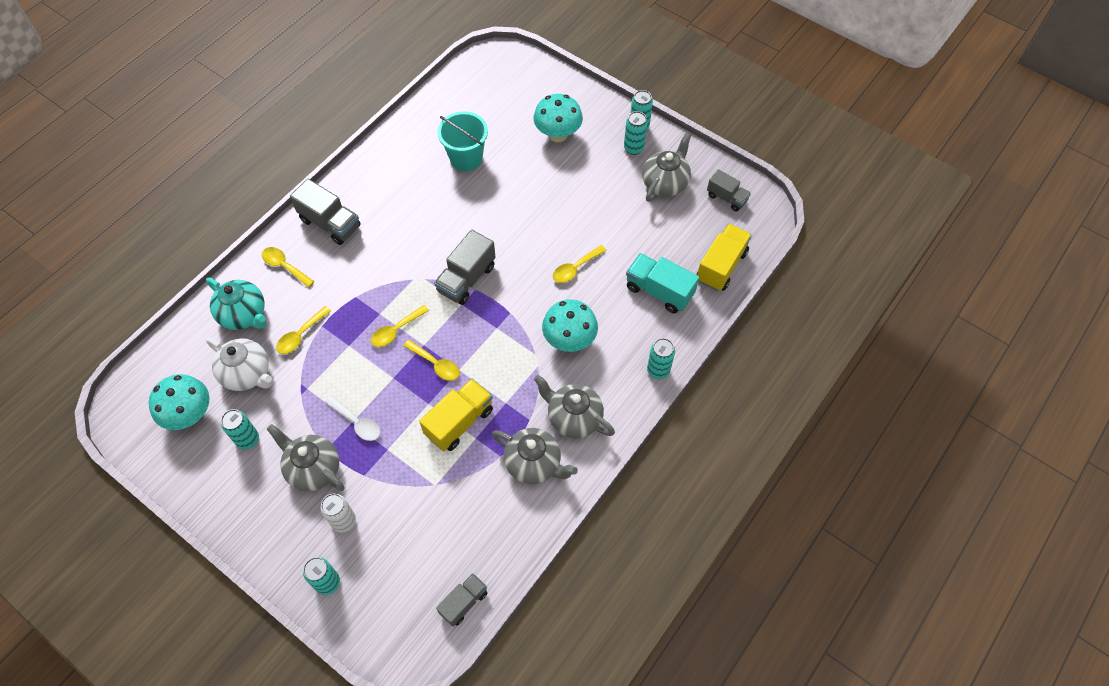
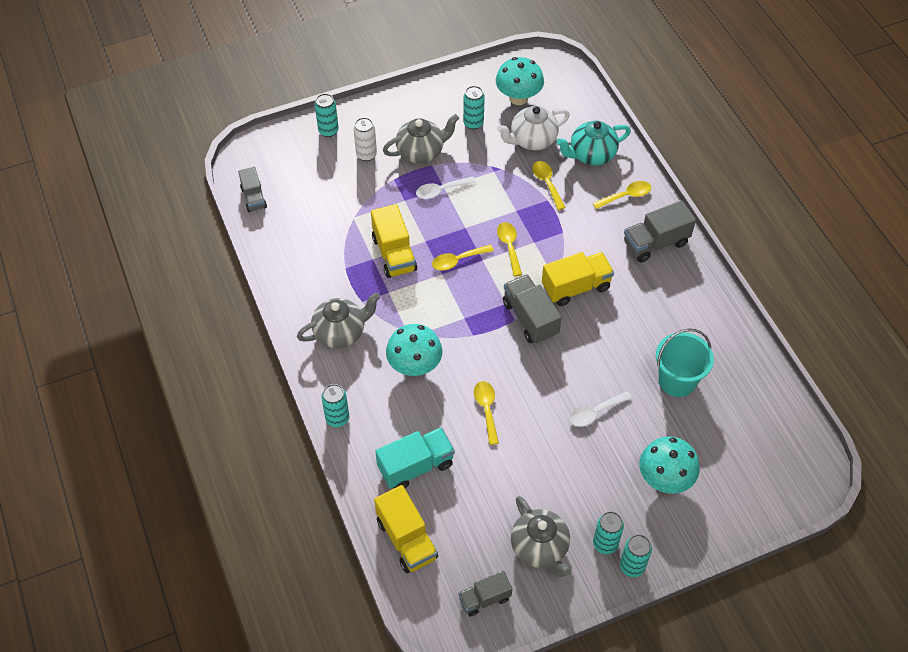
camera: 120 degrees right, 5 degrees down
(413, 260) = (576, 287): none -> yellow truck
(529, 197) = (595, 412): none -> white spoon
(534, 463) = (322, 286): grey teapot -> none

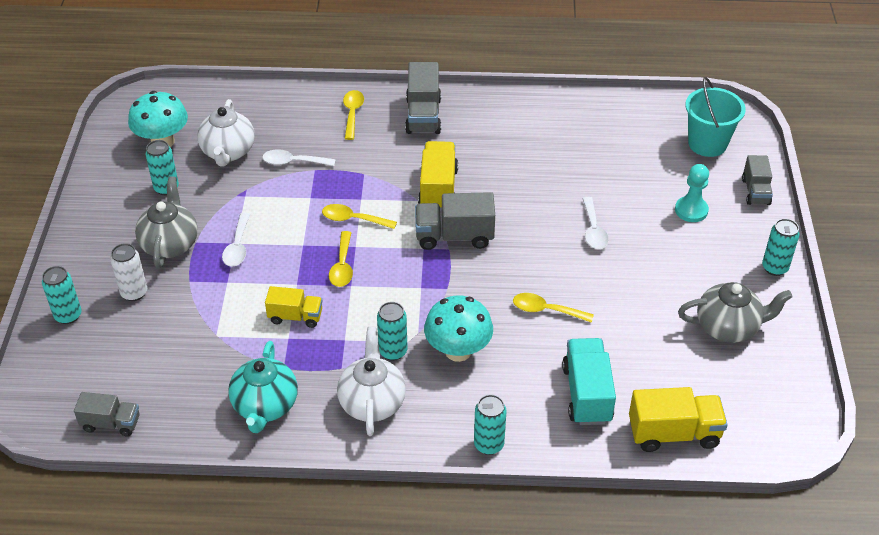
camera: 65 degrees left, 10 degrees down
(340, 332) = (372, 402): grey teapot -> white teapot
(394, 254) = (295, 316): yellow truck -> yellow truck, size x0.64
(484, 598) = (769, 391): grey truck -> grey truck (755, 191)
(547, 183) = (293, 162): yellow spoon -> white spoon
(591, 155) = (283, 117): turquoise teapot -> turquoise teapot (265, 406)
(605, 544) = (743, 277): turquoise can -> turquoise can (393, 351)
(664, 479) = (691, 210): turquoise mushroom -> turquoise pawn
(677, 380) = (588, 161): turquoise bucket -> turquoise bucket (707, 143)

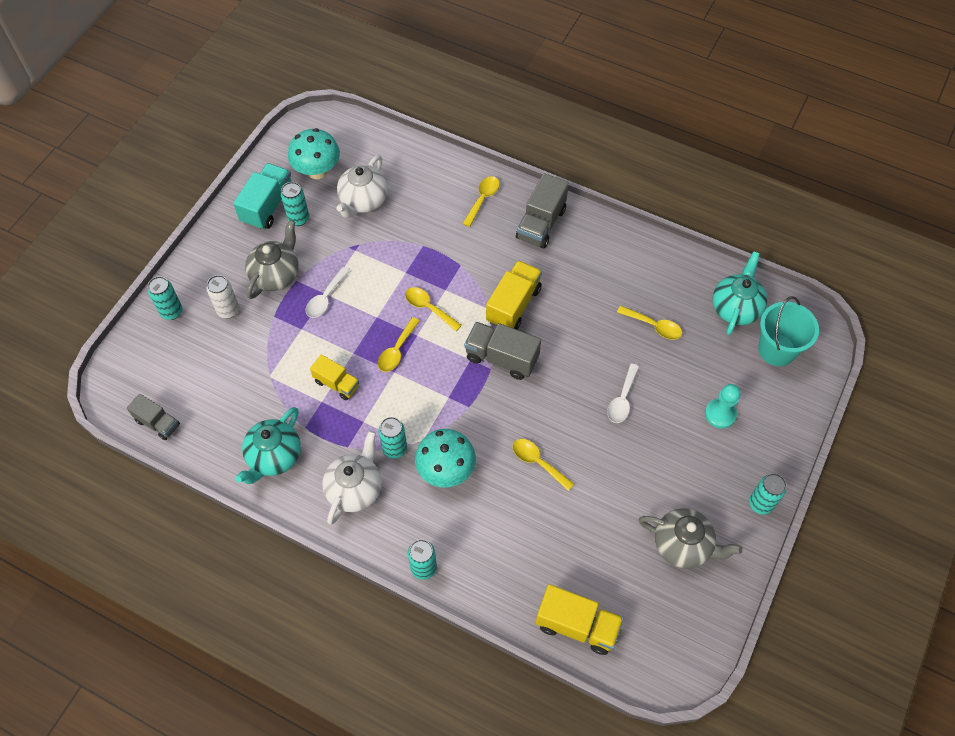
camera: 25 degrees right, 15 degrees up
(293, 162) = (409, 231): white spoon -> none
(584, 162) = (654, 326): none -> yellow spoon
(586, 394) = (527, 556): turquoise truck -> turquoise truck (268, 206)
(649, 124) = (735, 308): none -> turquoise teapot
(755, 191) = (791, 418): grey truck -> none

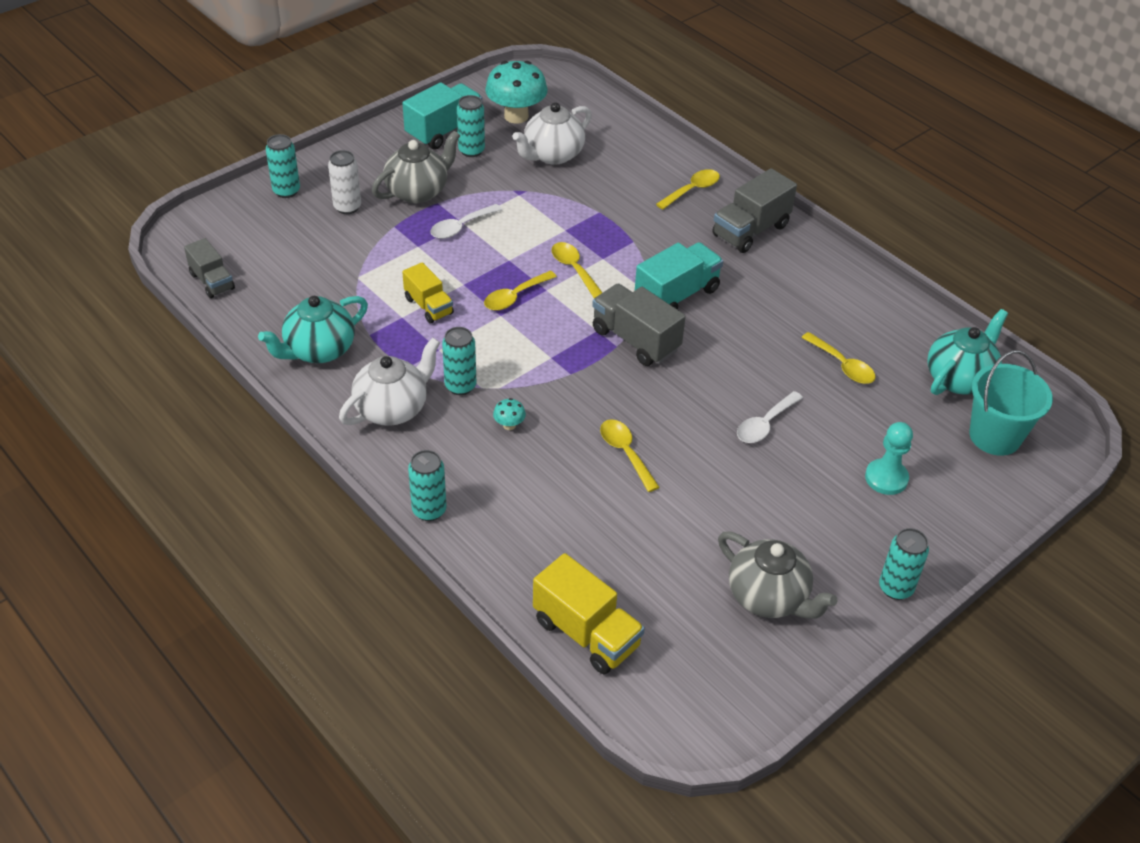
camera: 20 degrees right, 15 degrees down
(446, 470) = (509, 425): turquoise mushroom -> turquoise mushroom, size x0.42
(513, 305) = (676, 295): yellow truck -> turquoise truck

